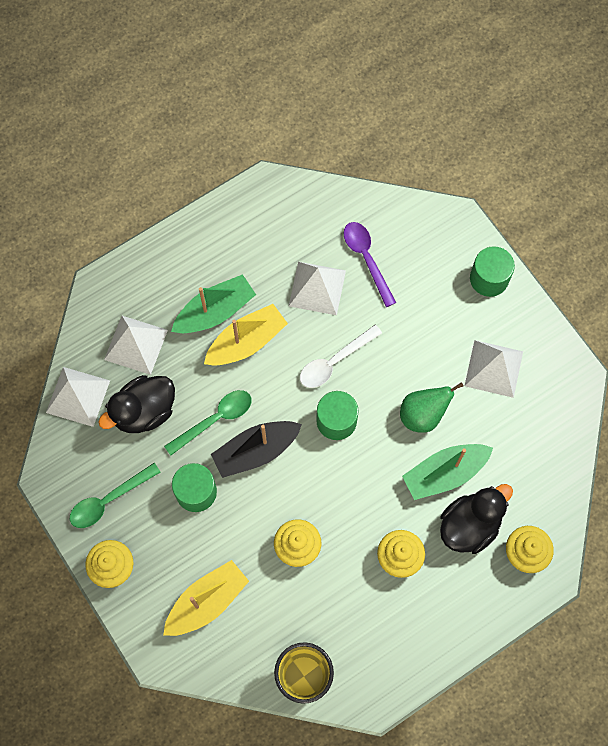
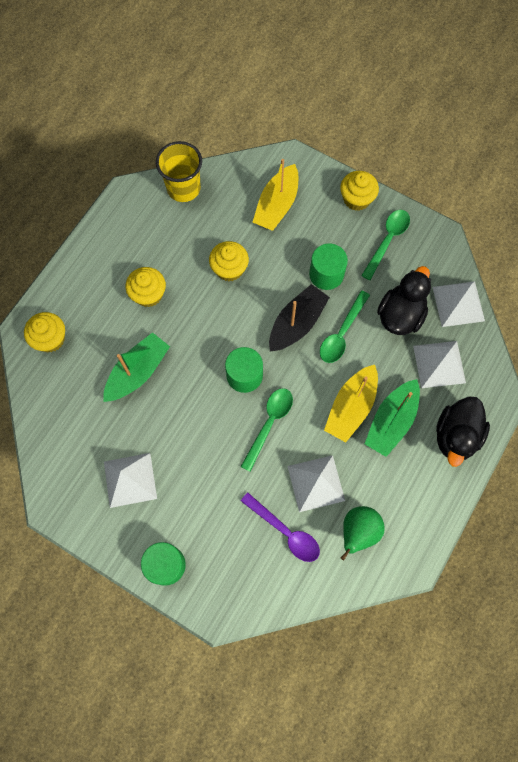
camera: 155 degrees right, 0 degrees up
(334, 361) = (269, 424): white spoon -> green spoon
(423, 415) = (175, 412): green pear -> green pear (358, 532)
(469, 525) = (102, 341): black duck -> black duck (456, 436)

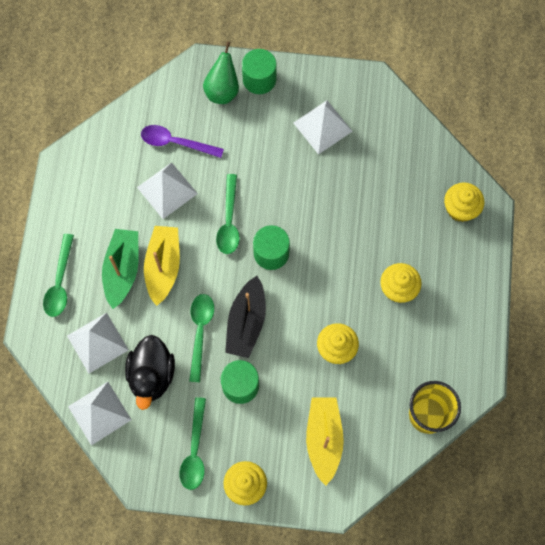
camera: 155 degrees right, 0 degrees up
(138, 372) = (366, 214): green boat -> none
(358, 532) = (116, 168): green pear -> green pear (222, 91)
(456, 436) = (60, 282): black duck -> green spoon

